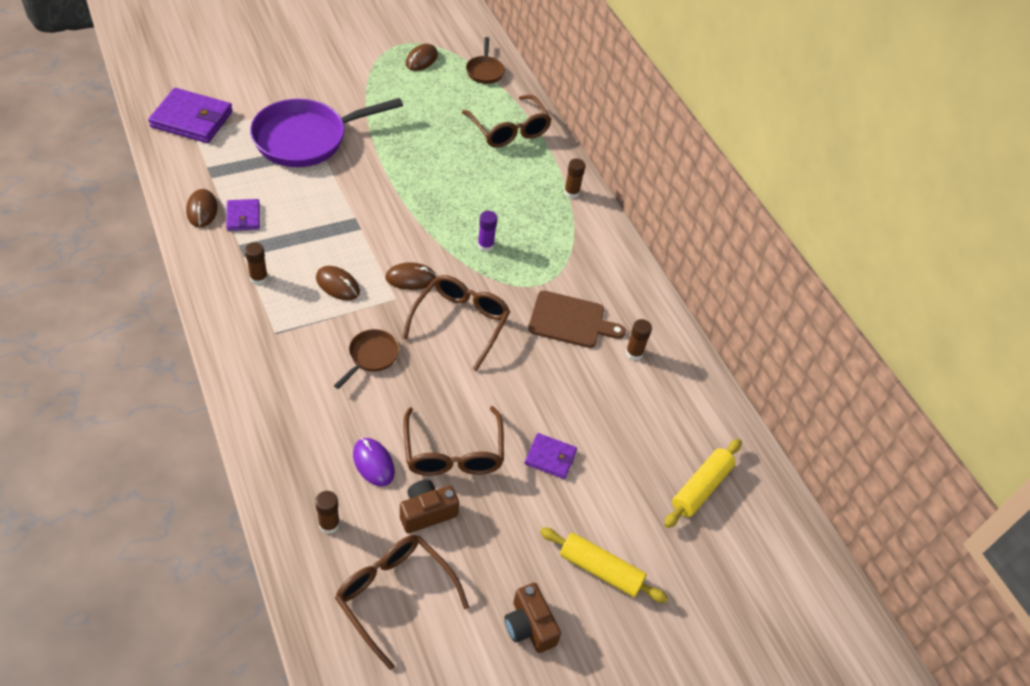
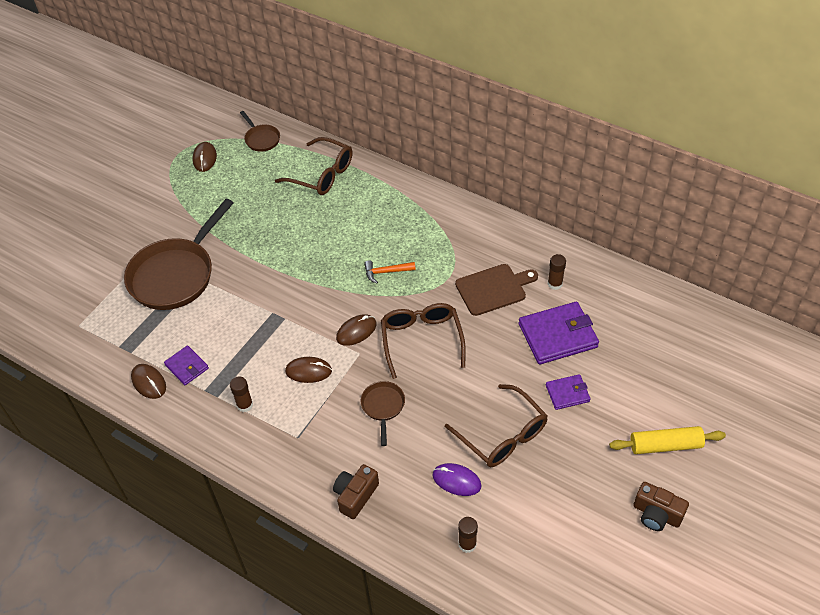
camera: 25 degrees left, 0 degrees up
(192, 119) = (68, 316): purple wallet -> purple wallet (558, 335)
(306, 138) = (175, 275): purple pan -> brown pan
(394, 595) = (555, 559): brown glasses -> none
(426, 512) = (523, 488): brown camera -> brown camera (355, 496)
(485, 245) = (386, 272): purple glue stick -> orange hammer
(571, 192) = (409, 194): brown glue stick -> none
(701, 488) = (676, 347): yellow rolling pin -> none

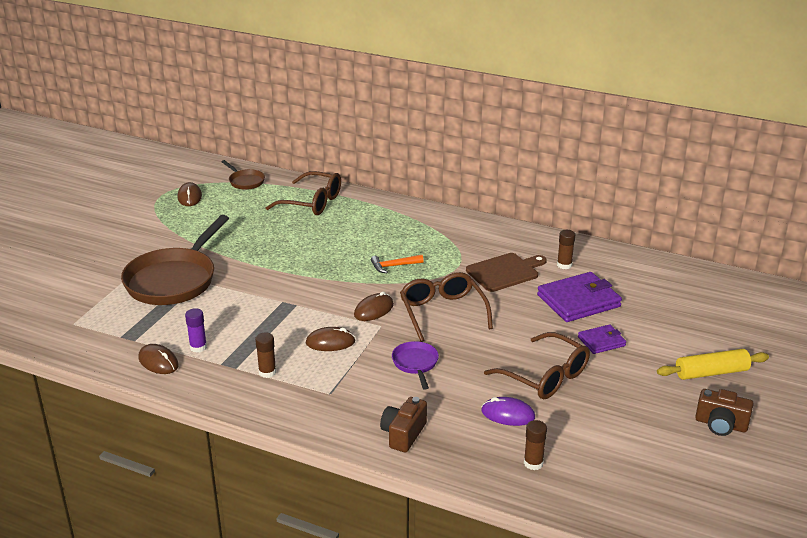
camera: 10 degrees left, 20 degrees down
(187, 367) = (198, 347): purple wallet -> purple glue stick
(383, 407) = (415, 364): brown pan -> purple pan

